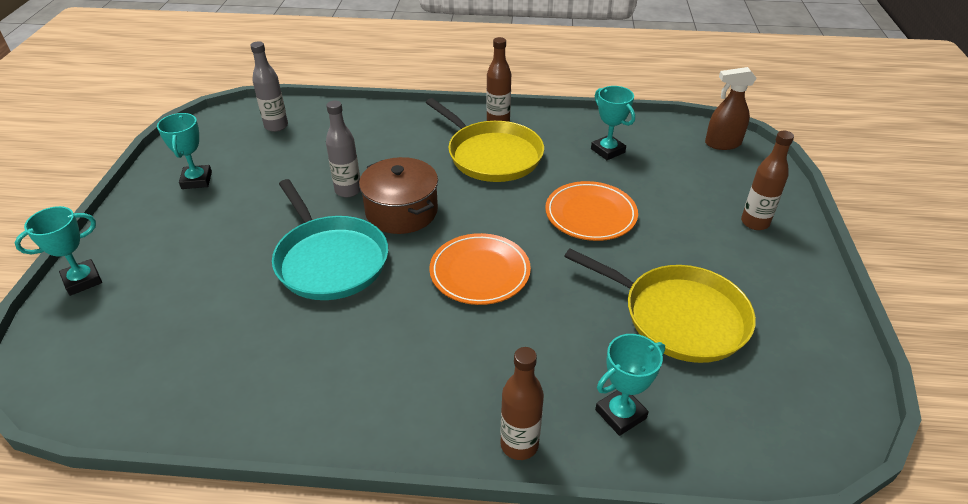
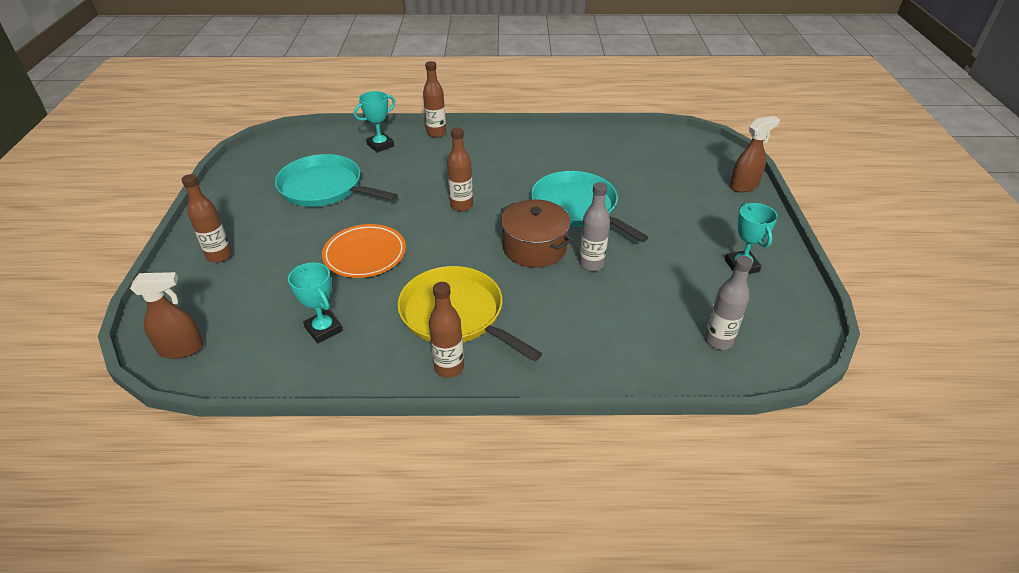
camera: 175 degrees right, 0 degrees up
(82, 280) = (744, 186): turquoise trophy -> brown spray bottle
(480, 272) = (461, 206): orange plate -> brown bottle
(678, 316) = (325, 188): yellow pan -> turquoise pan

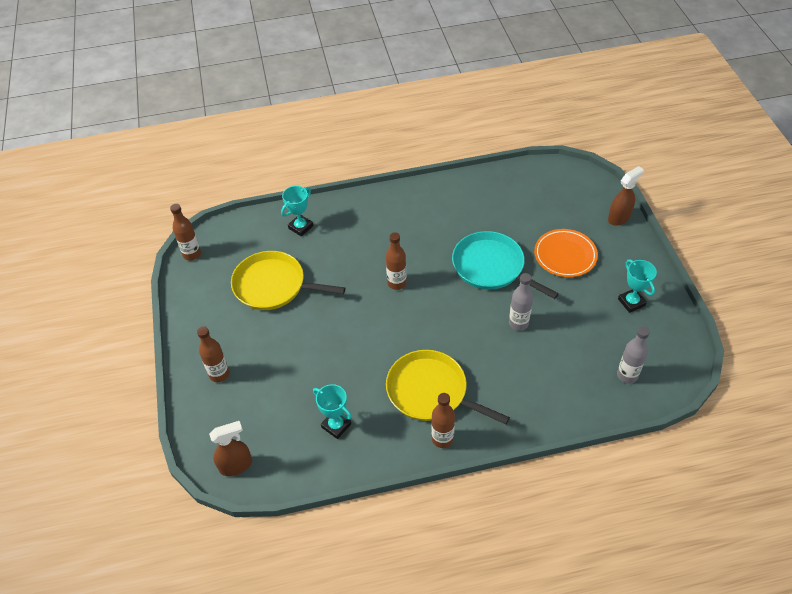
camera: 10 degrees left, 10 degrees up
(325, 188) = (273, 286): turquoise pan -> yellow pan
(365, 254) = (337, 349): orange plate -> orange plate (565, 255)
(436, 133) = (345, 203): brown bottle -> brown bottle (192, 254)
(534, 247) = (469, 315): brown pot -> none

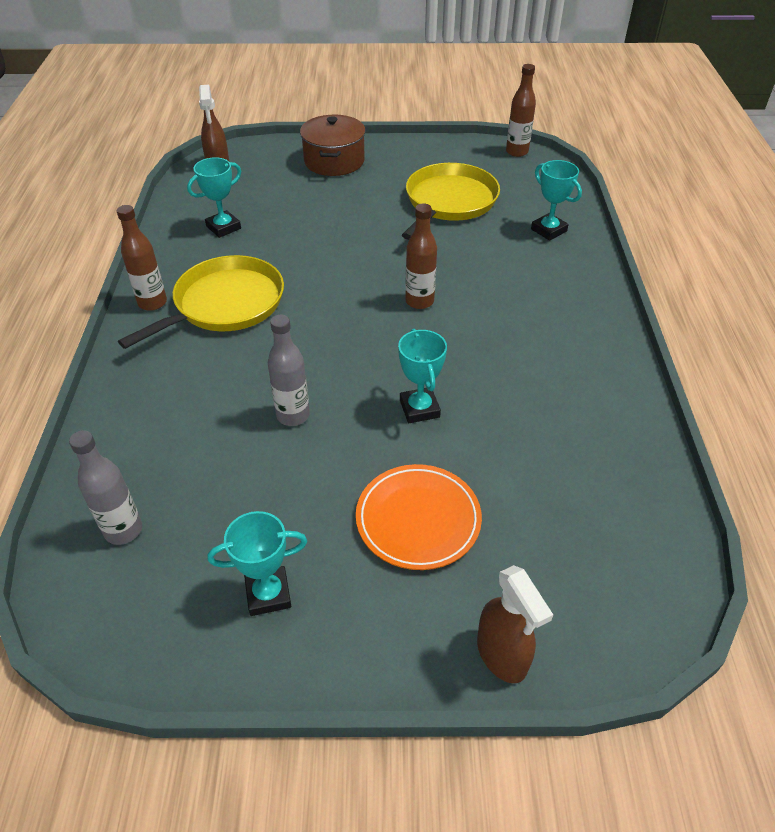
camera: 100 degrees right, 5 degrees down
(219, 374) = (334, 161): brown bottle -> brown pot
(491, 267) = (419, 409): turquoise pan -> turquoise trophy

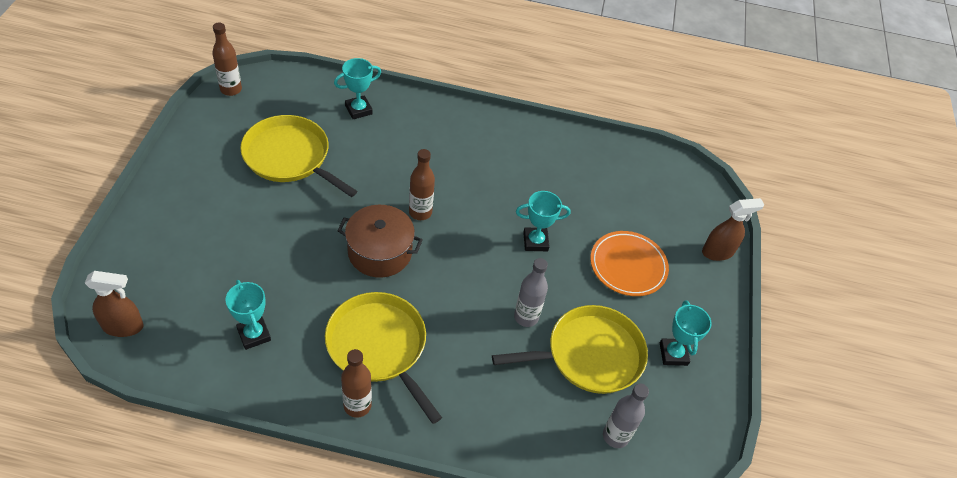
camera: 85 degrees left, 5 degrees up
(247, 488) = (589, 355): none -> yellow pan
(334, 161) = (173, 223): brown pot -> brown pot (380, 252)

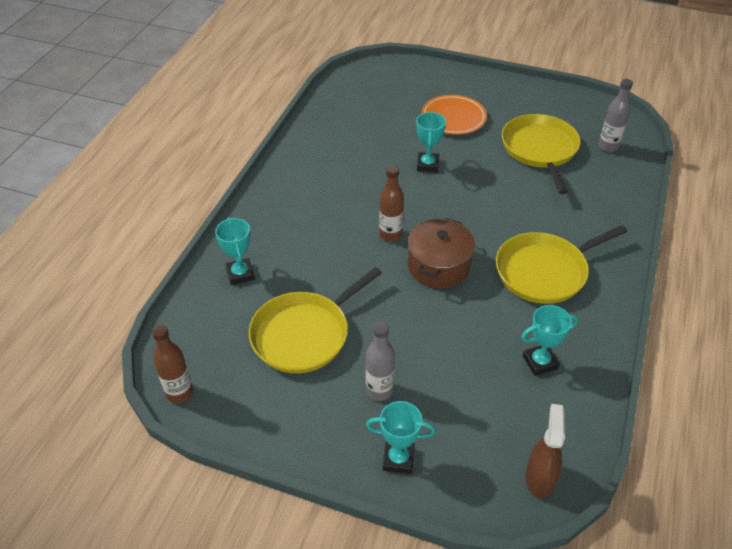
camera: 75 degrees left, 5 degrees down
(357, 405) = (605, 288): brown bottle -> none
(526, 317) = (507, 179): grey bottle -> grey bottle (379, 390)
(673, 354) = (535, 109): turquoise trophy -> turquoise trophy (398, 459)
(718, 252) = (439, 72): brown spray bottle -> none

